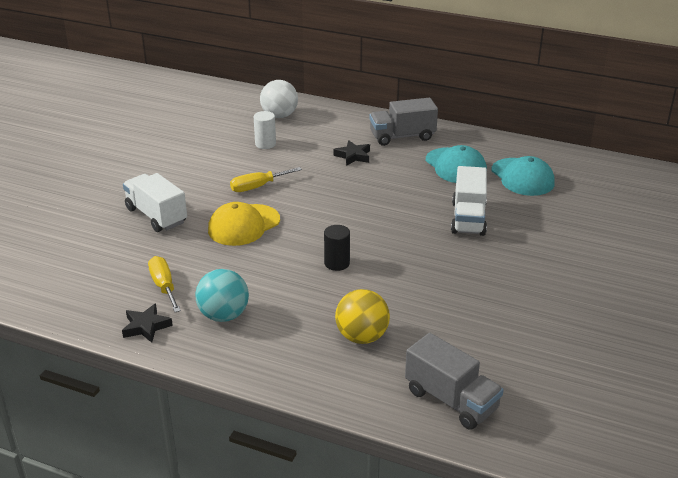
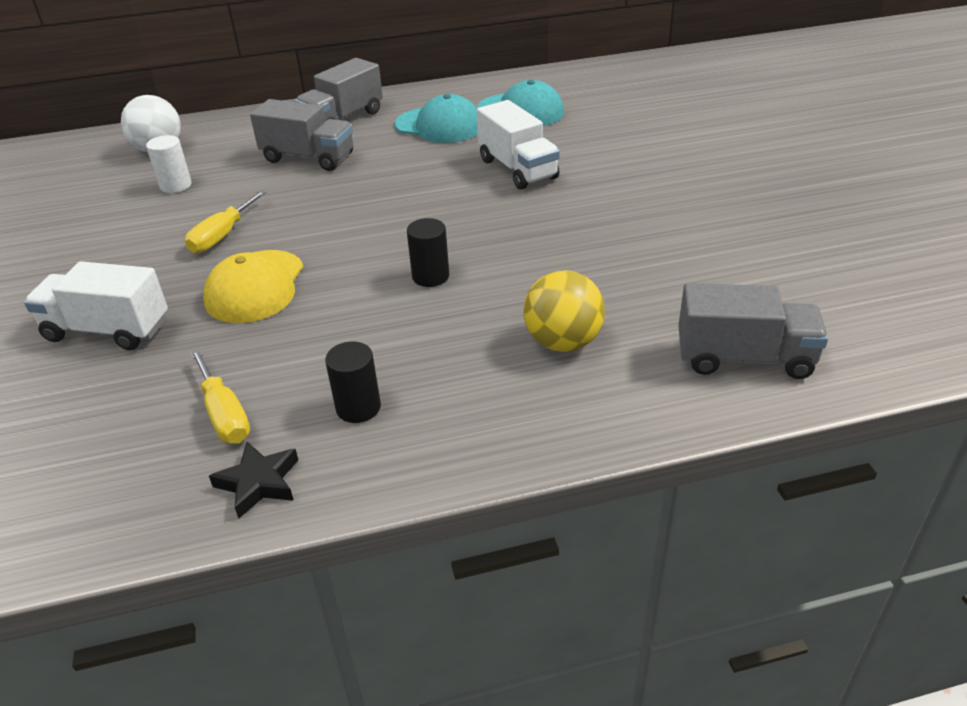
camera: 35 degrees left, 5 degrees up
(164, 286) = (224, 414): yellow screwdriver -> yellow screwdriver turned 150 degrees counterclockwise
(224, 315) = (358, 407): turquoise ball -> black cylinder
(353, 156) = (308, 158): black star -> grey truck

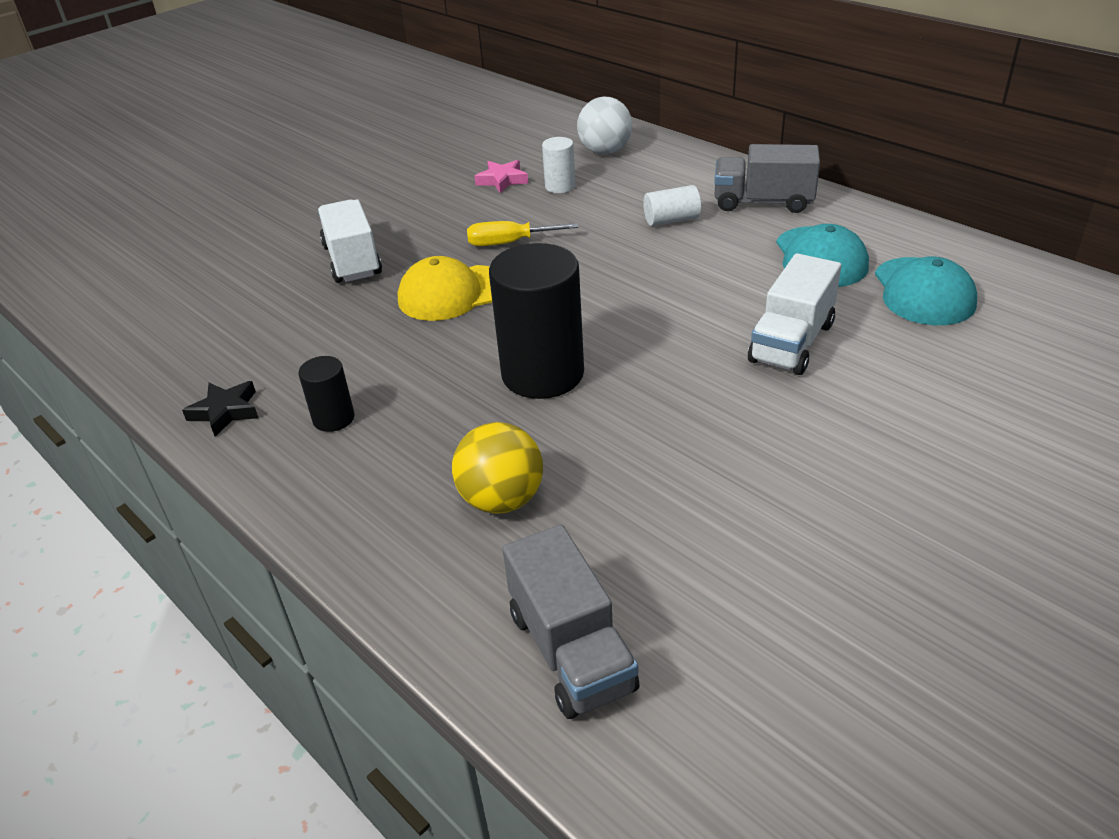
camera: 60 degrees right, 0 degrees up
(113, 208) = (502, 180): none -> pink star
(224, 414) = (290, 359): yellow screwdriver -> none
(308, 158) = (671, 220): grey truck -> white cylinder
(430, 276) = (542, 374): black cylinder -> black cylinder, size x2.06

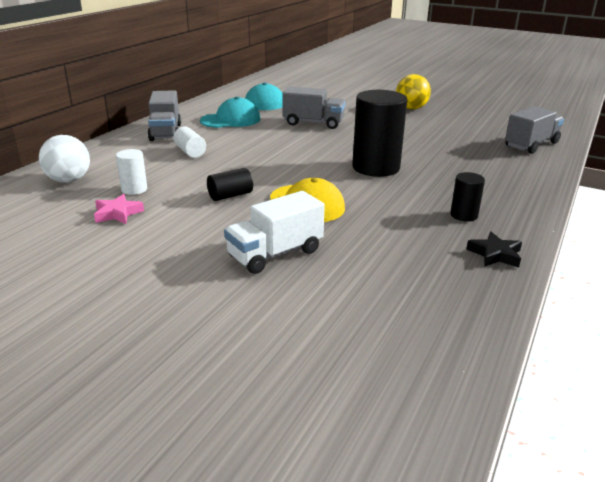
camera: 110 degrees left, 10 degrees down
(502, 500) = (474, 164): yellow ball -> yellow ball (411, 108)
(509, 243) = (230, 195): yellow screwdriver -> black cylinder
(791, 342) = (313, 123): white truck -> grey truck

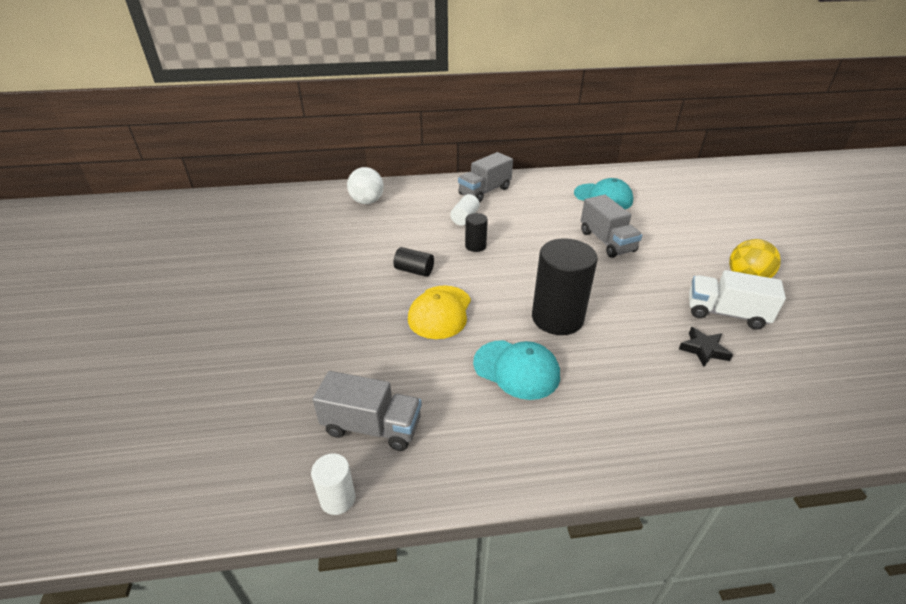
camera: 55 degrees right, 10 degrees up
(117, 213) = (342, 242): pink star -> none
(134, 189) = (380, 229): white cylinder -> white cylinder (337, 498)
(231, 120) = (549, 203): turquoise cap -> turquoise cap (516, 369)
(275, 254) = (346, 333): white truck -> white truck (725, 313)
(464, 215) = (520, 416): black cylinder -> black cylinder (475, 246)
(495, 254) = (458, 467): black star -> black star (703, 349)
(531, 145) = (789, 411): grey truck -> grey truck (372, 426)

